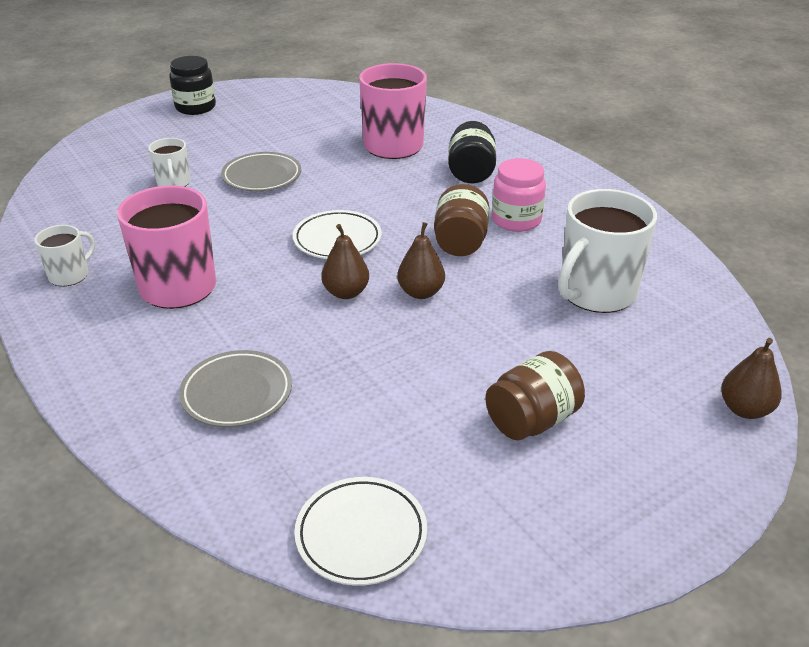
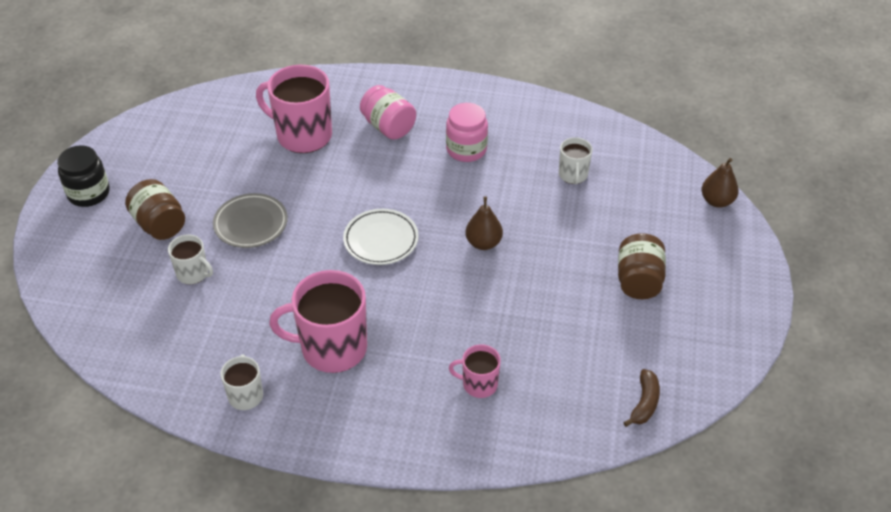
camera: 45 degrees left, 10 degrees up
(237, 393) = (479, 384): grey plate -> pink mug
(346, 292) = (442, 274): brown pear -> none
(361, 535) = (644, 403): white plate -> brown banana
(460, 242) = (457, 190): brown jar -> brown jar (159, 224)
(471, 172) = (388, 127): black jar -> pink jar
(596, 292) = (573, 175): white mug -> white mug, size x0.52

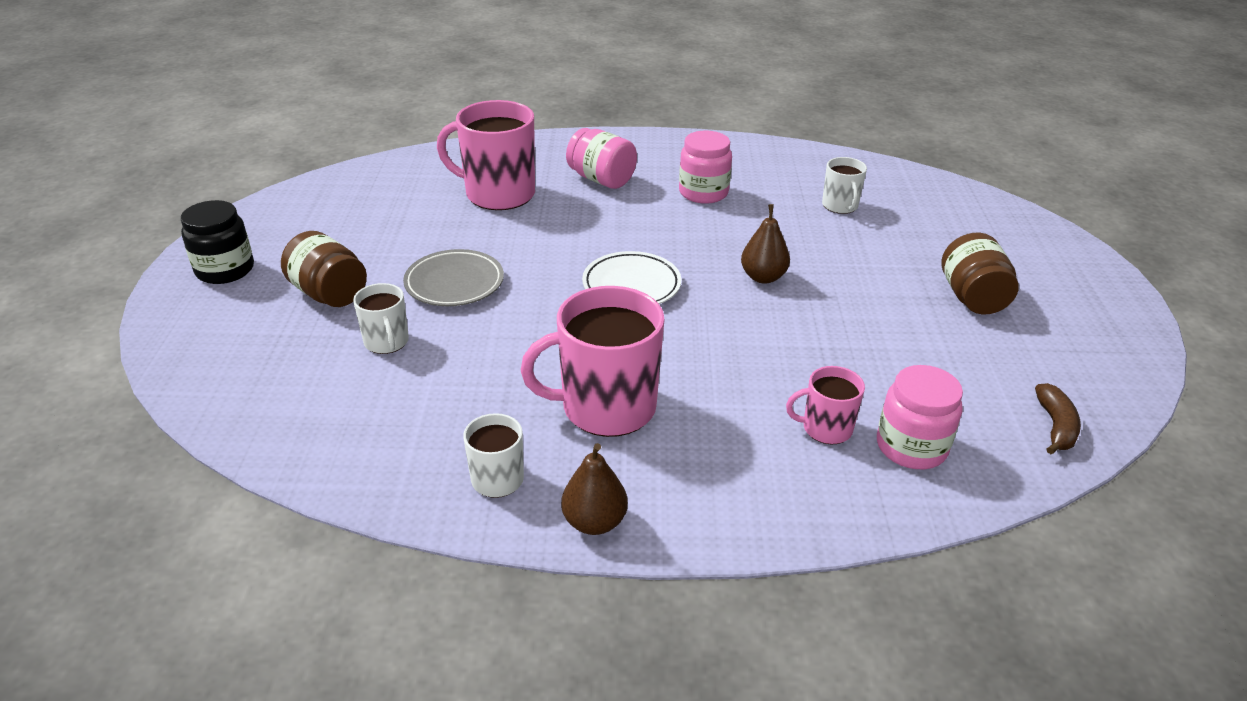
camera: 10 degrees left, 10 degrees down
(193, 273) = (386, 342): white mug -> white mug turned 45 degrees clockwise
(533, 407) = (911, 447): none -> pink jar
(717, 201) = (1018, 216): brown pear -> brown pear (594, 522)

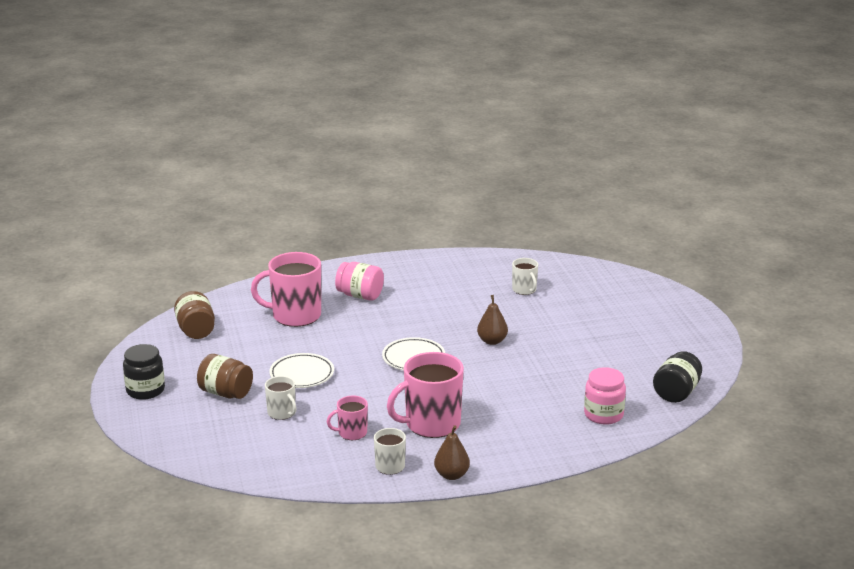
camera: 15 degrees left, 10 degrees down
(454, 283) = (302, 374): grey plate -> white plate
(703, 193) = (432, 294): pink jar -> none
(825, 428) = (556, 414): pink mug -> pink mug (352, 433)
(972, 298) = (619, 333): brown jar -> brown jar (196, 331)
(1055, 426) = (676, 393): brown banana -> black jar

